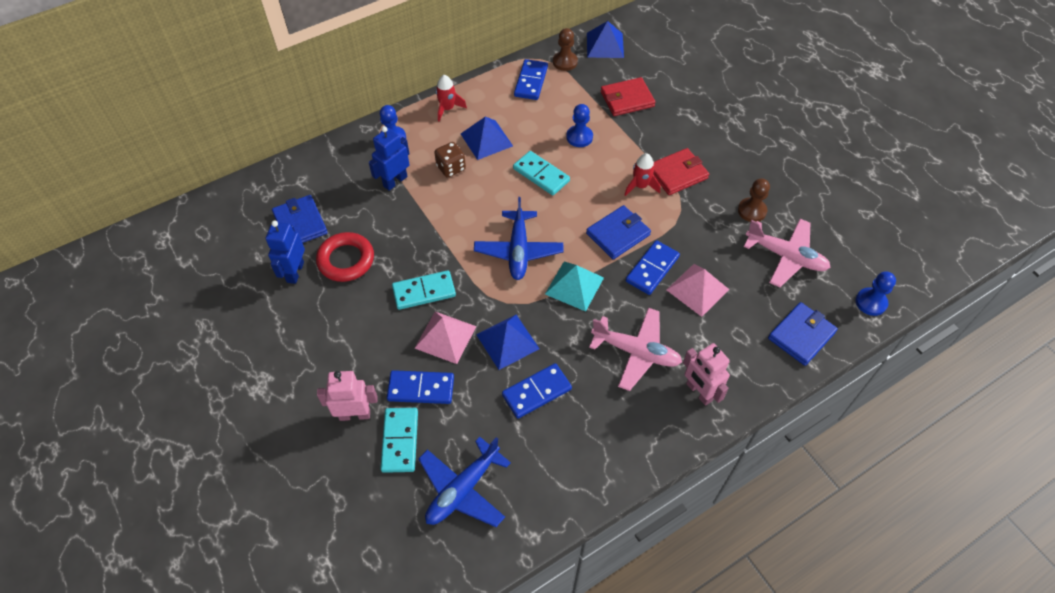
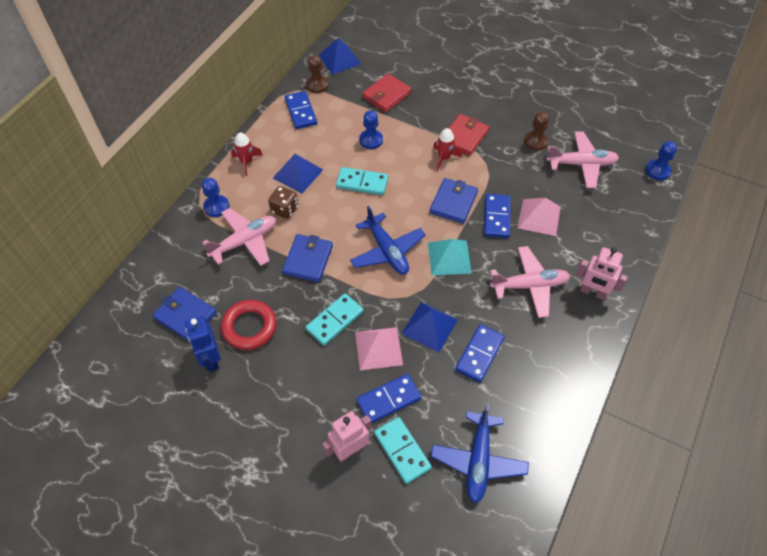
camera: 30 degrees left, 0 degrees up
(395, 181) = (244, 241): blue robot -> pink plane
(801, 335) = (630, 216): blue wallet -> blue wallet (308, 260)

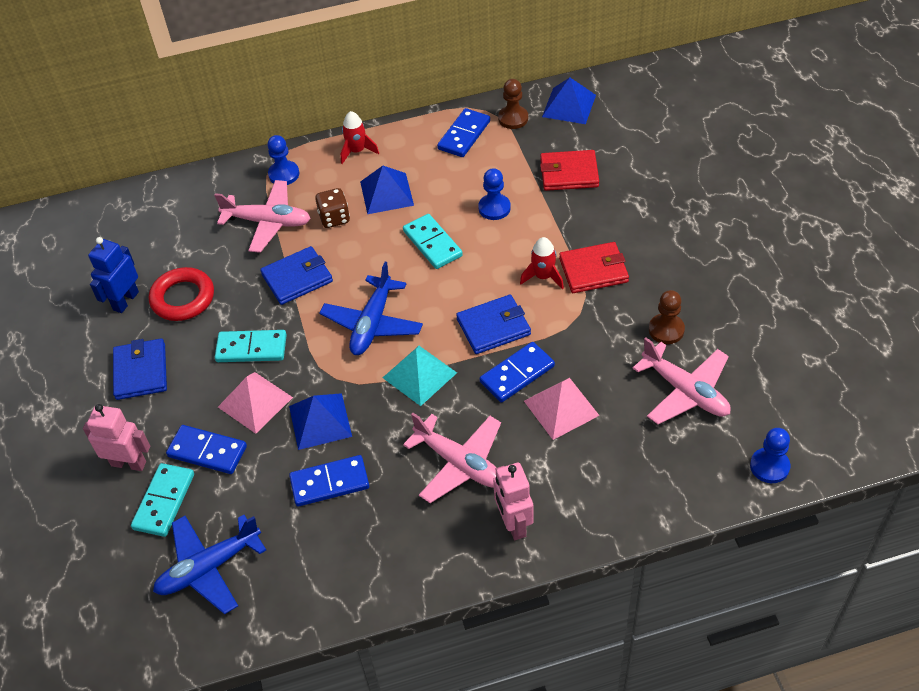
camera: 50 degrees right, 5 degrees down
(185, 315) = (151, 250): blue wallet -> blue wallet (141, 371)

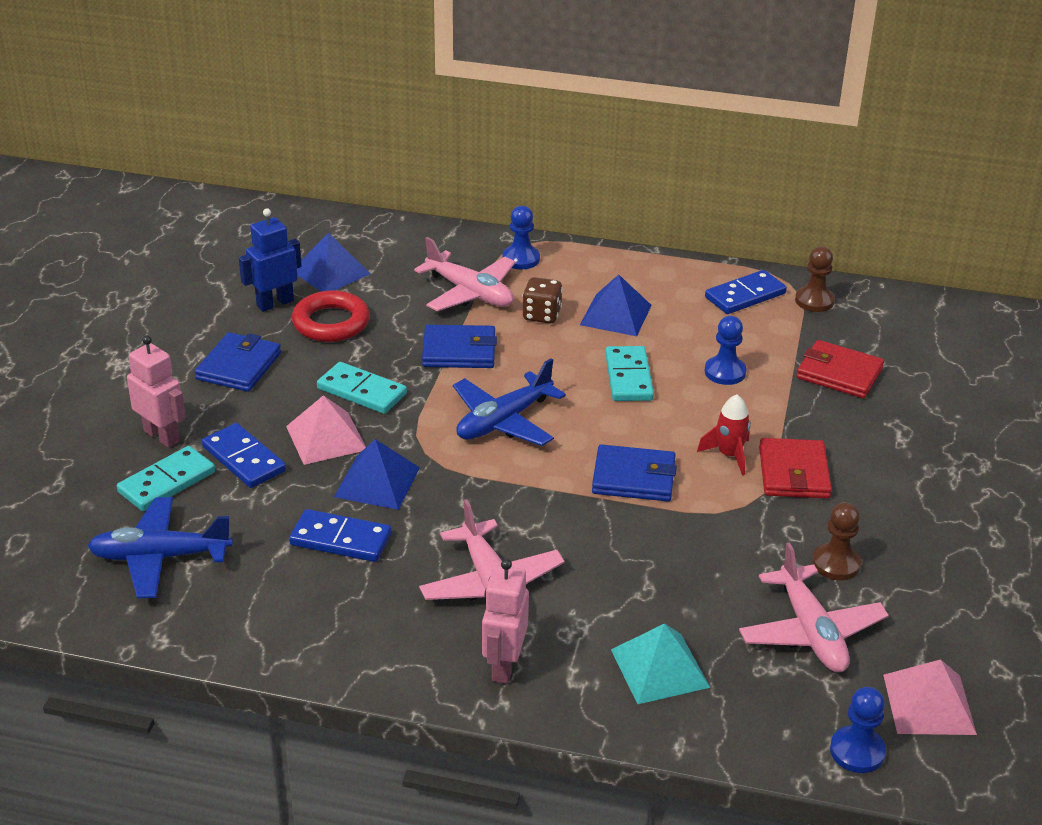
camera: 25 degrees right, 15 degrees down
(357, 151) = (615, 267): red rocket -> none
(419, 375) = (515, 486): turquoise pyramid -> turquoise pyramid (659, 668)
(517, 374) = (624, 531): blue domino -> none
(561, 408) = (648, 583): pink pyramid -> pink pyramid (929, 704)
(569, 105) = (891, 312): blue pyramid -> blue pyramid (331, 272)
(593, 270) = (793, 473): red wallet -> red wallet turned 75 degrees clockwise

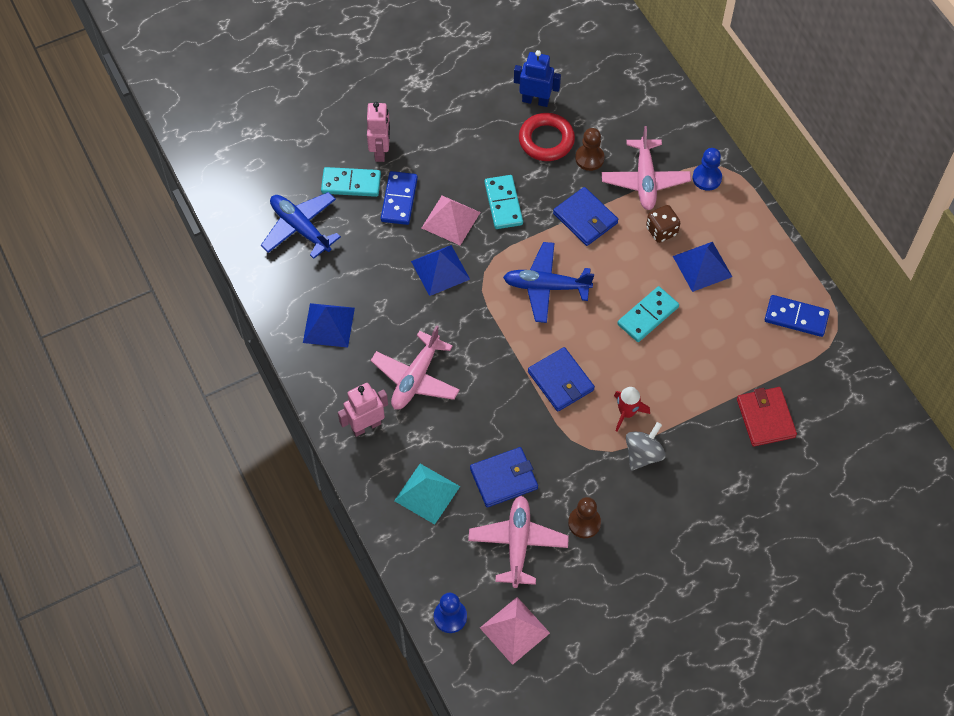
camera: 50 degrees right, 25 degrees up
(239, 366) = (466, 133): blue wallet -> blue wallet (503, 478)
(331, 272) = (591, 100): blue pyramid -> blue pyramid (329, 325)
(340, 539) = (384, 290): blue domino -> none
(725, 372) = (703, 359): blue pawn -> none
(793, 473) = (643, 454): red wallet -> grey spinning top
(810, 632) = (518, 544): pink plane -> pink plane turned 150 degrees clockwise
(814, 301) = (831, 357): brown pawn -> brown pawn (589, 158)

